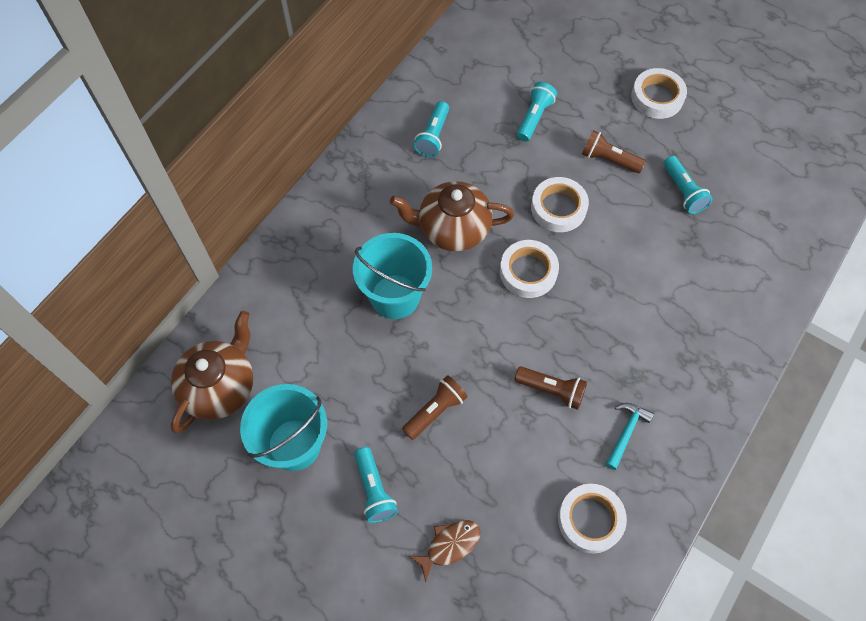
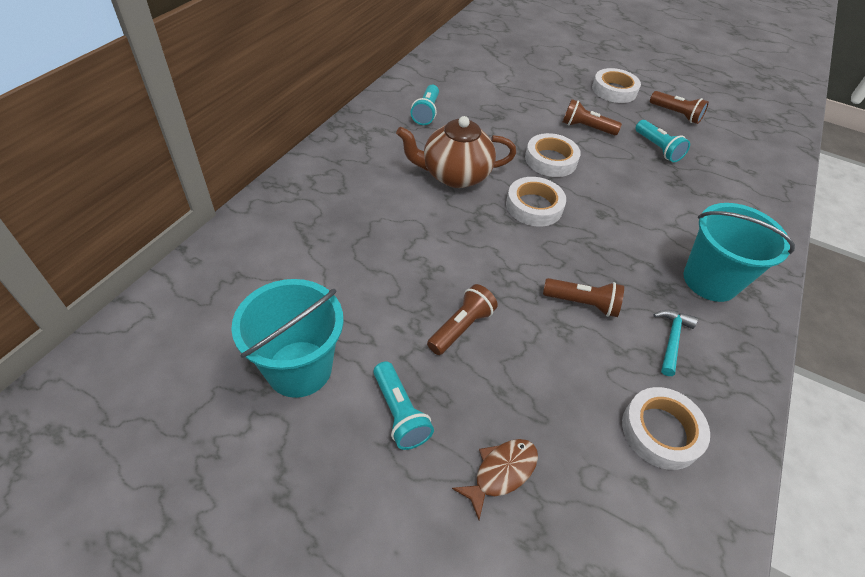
camera: 10 degrees left, 15 degrees down
(220, 387) = (211, 313): brown teapot -> none
(395, 296) = (404, 228): turquoise bucket -> turquoise bucket (710, 281)
(534, 117) = (514, 101): turquoise flashlight -> none
(721, 137) = (676, 114): none -> brown flashlight

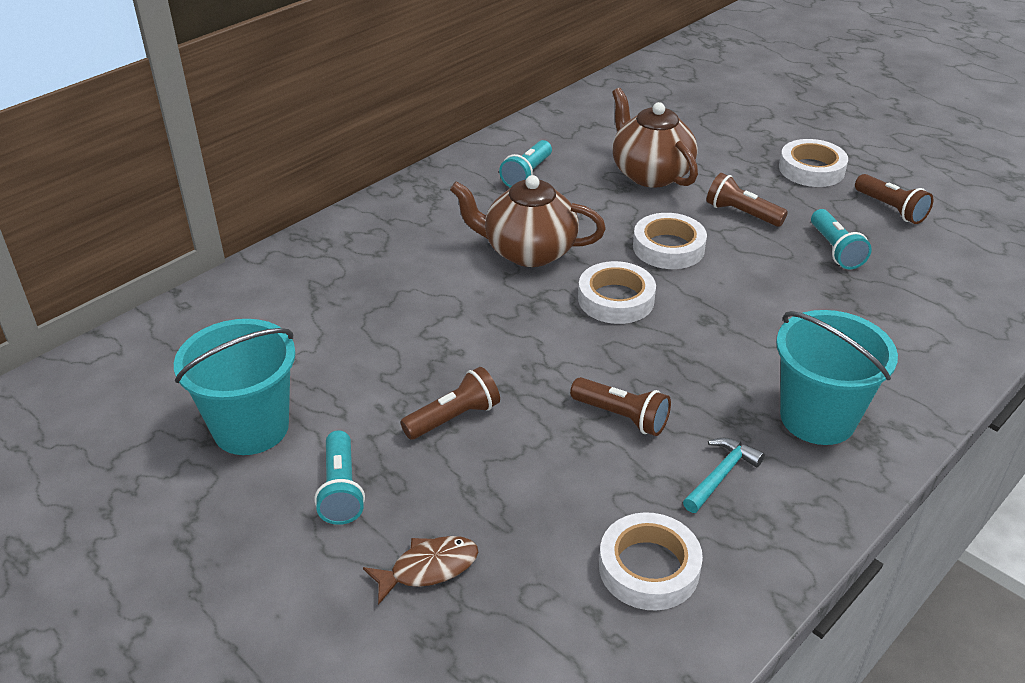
camera: 20 degrees right, 10 degrees down
(512, 103) = (650, 174): none -> brown teapot

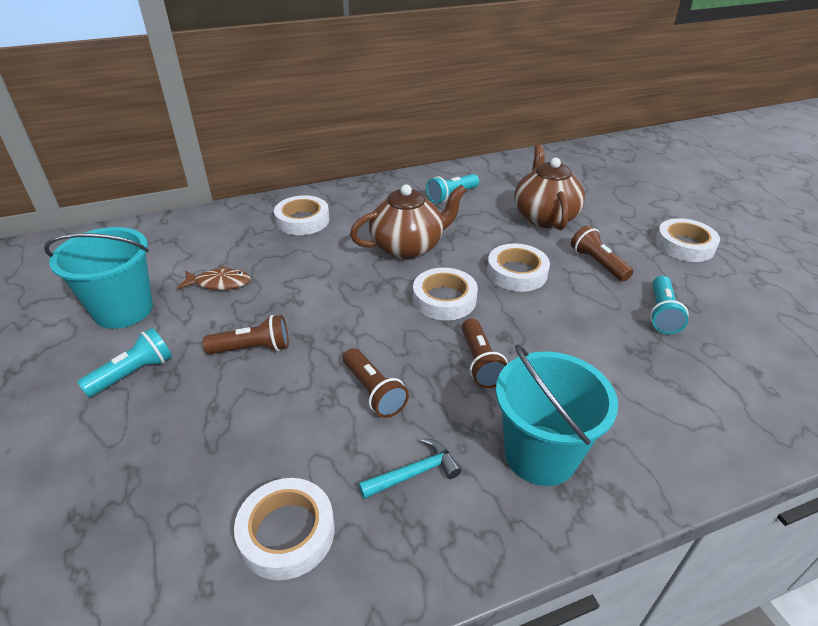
camera: 25 degrees right, 0 degrees up
(341, 490) = (133, 373): turquoise flashlight -> turquoise flashlight turned 150 degrees counterclockwise
(372, 254) = (302, 220): none -> white tape
(428, 568) = (131, 458): brown fish -> brown fish (219, 283)
(528, 251) = (408, 247): brown teapot -> brown teapot turned 120 degrees clockwise
(890, 209) = (739, 294): brown flashlight -> brown flashlight (480, 362)

